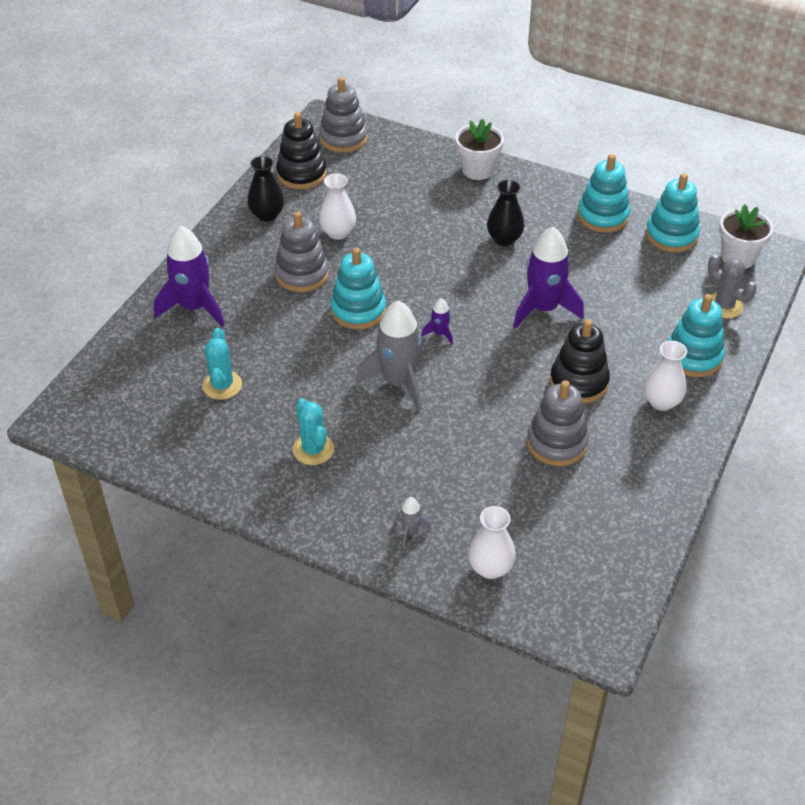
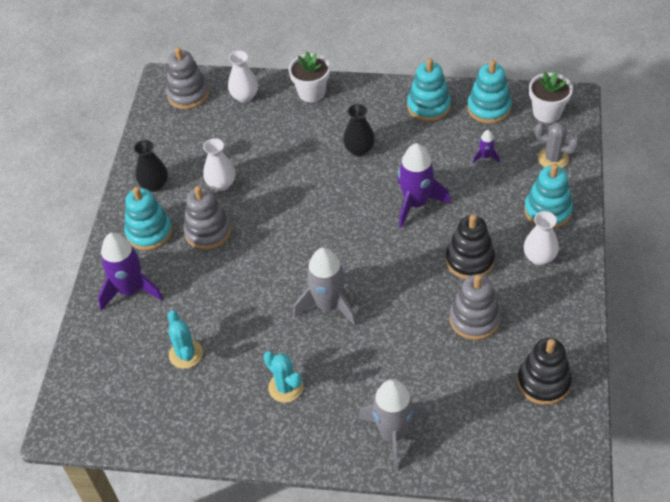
camera: 15 degrees left, 5 degrees up
(301, 174) = (167, 138): black stacking toy -> black stacking toy (543, 382)
(358, 310) = (268, 250): turquoise stacking toy -> turquoise stacking toy (149, 232)
(410, 532) = (393, 434): grey rocket -> grey rocket, size x2.21
(440, 334) = (343, 251): purple rocket -> purple rocket (485, 157)
(490, 568) = (468, 443): white vase -> white vase (244, 96)

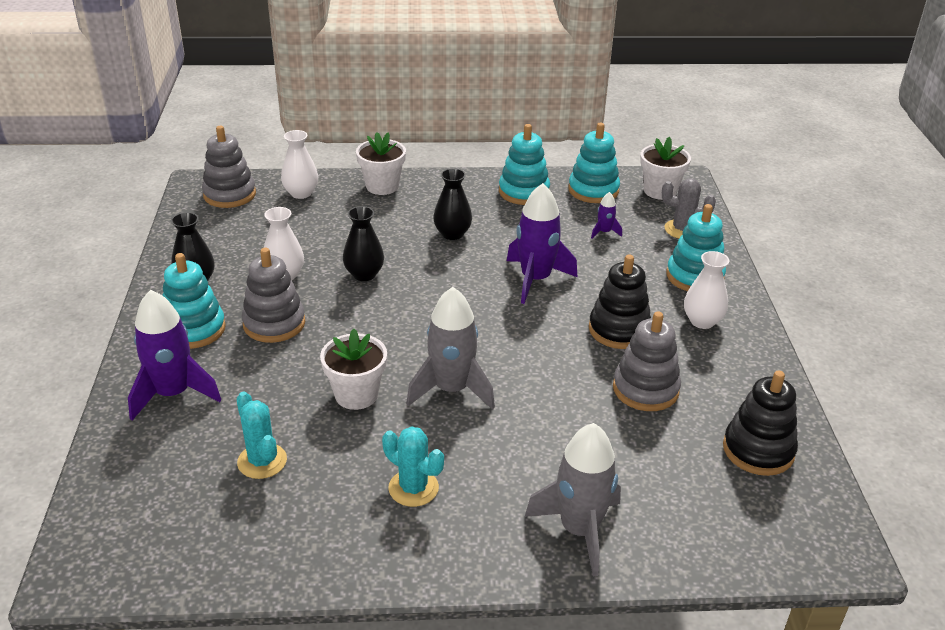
camera: 15 degrees left, 15 degrees down
(258, 303) = (356, 395): none -> white flower pot
(282, 188) = (364, 274): none -> black vase

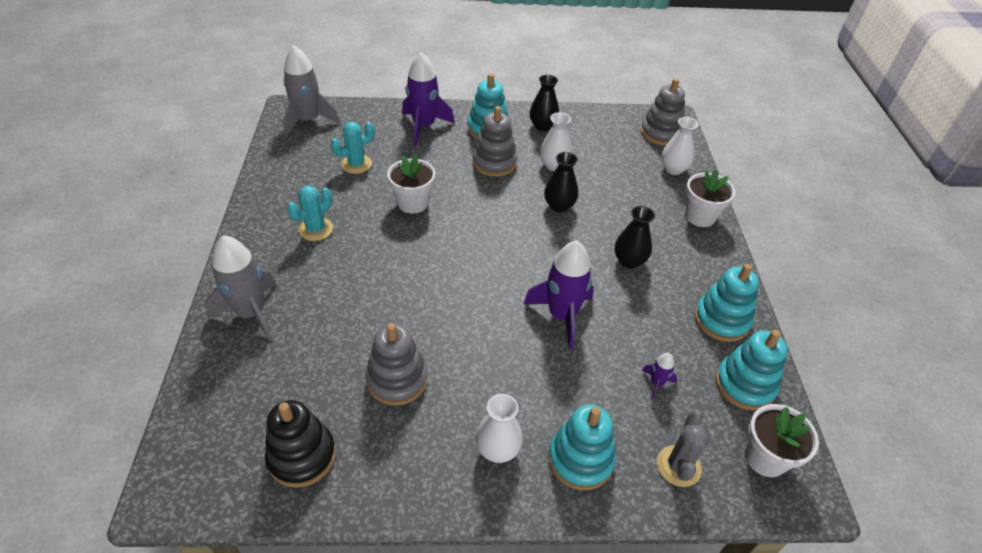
camera: 90 degrees right, 10 degrees up
(451, 389) = (412, 252): grey rocket -> grey rocket (308, 120)
(619, 330) = (484, 372): black stacking toy -> none

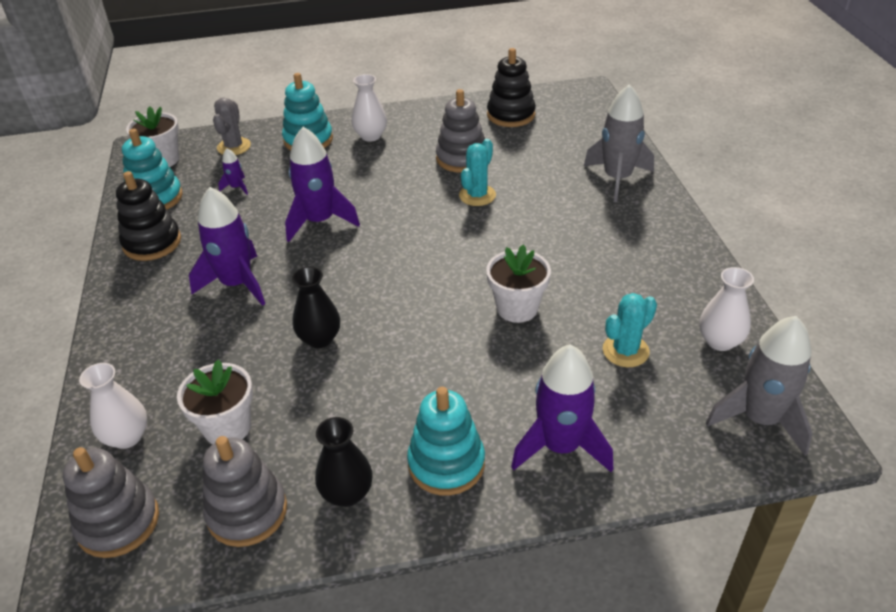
camera: 175 degrees right, 5 degrees down
(316, 229) = (615, 257): turquoise cactus -> turquoise cactus (477, 195)
(494, 163) = (421, 393): grey stacking toy -> grey stacking toy (247, 512)
(553, 165) = (326, 406): white vase -> white vase (720, 341)
(629, 261) = (237, 284): black vase -> purple rocket
(700, 216) = (120, 358): white flower pot -> white flower pot (227, 427)
(721, 320) = (152, 243): turquoise stacking toy -> black stacking toy

